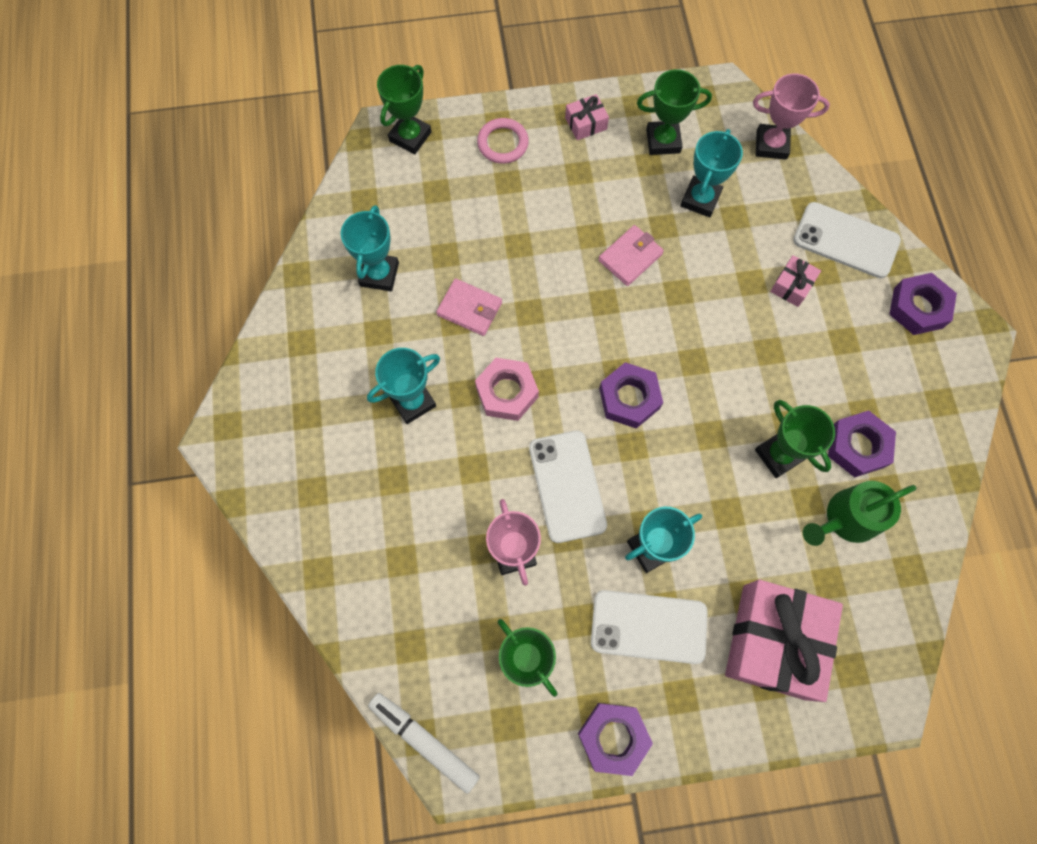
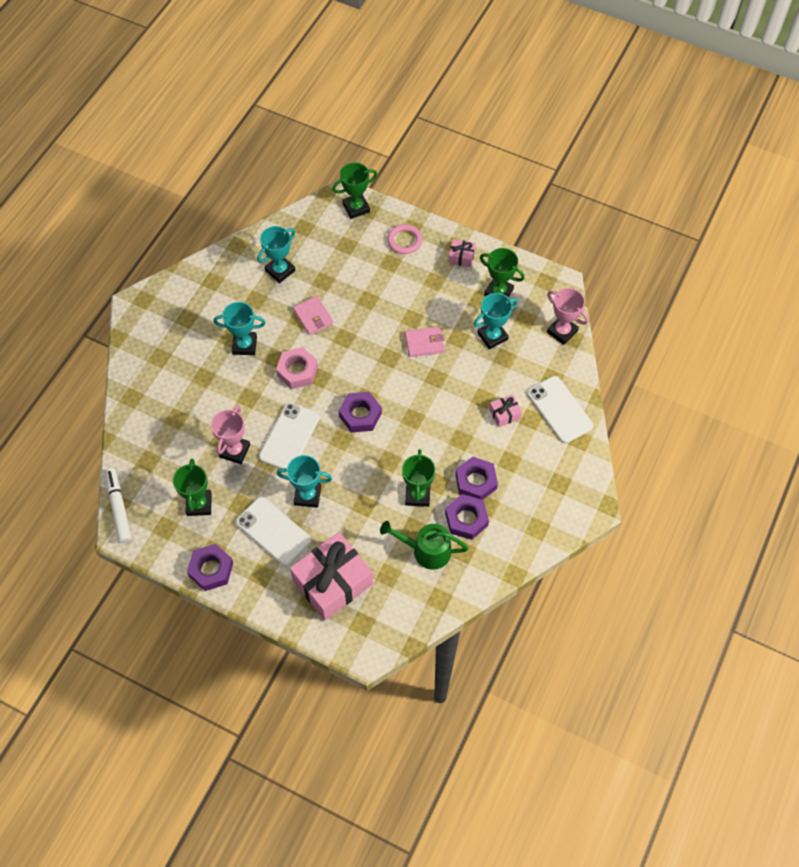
camera: 35 degrees right, 10 degrees down
(918, 308) = (570, 471): purple nut -> purple nut (476, 481)

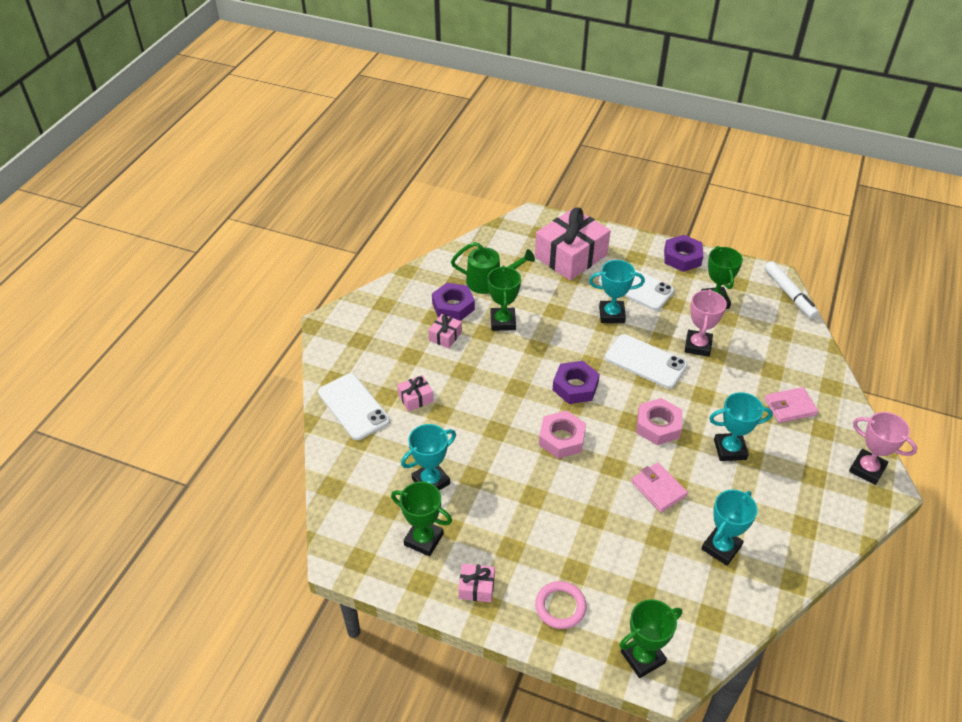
camera: 175 degrees right, 15 degrees down
(289, 437) = (645, 361): white phone -> white phone turned 75 degrees counterclockwise
(381, 365) = (562, 439): none -> pink nut
(424, 343) = (514, 467): pink wallet -> pink wallet (790, 407)
(476, 481) = (445, 336): purple nut -> pink gift
(562, 331) = (343, 494): pink trophy -> pink trophy (867, 469)

